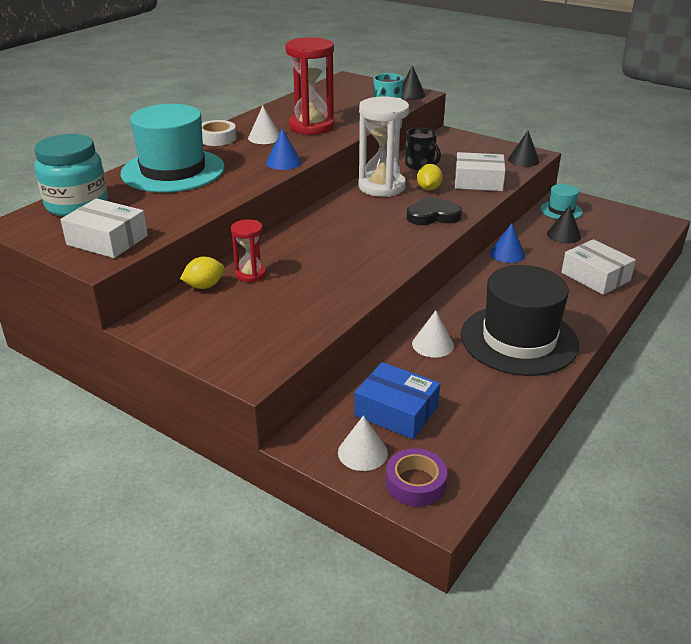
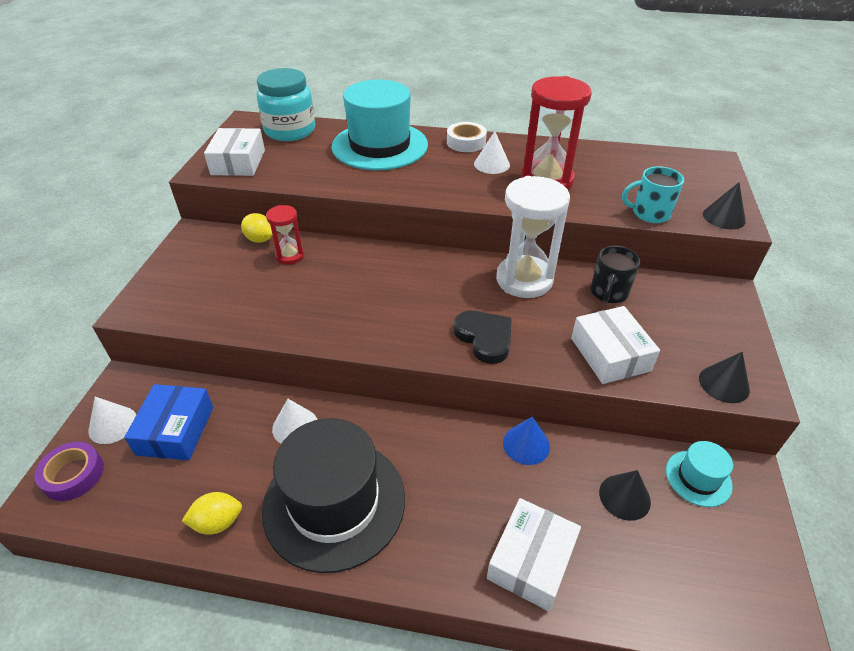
camera: 65 degrees right, 10 degrees up
(283, 162) = (443, 192): blue cone -> none
(428, 189) = (550, 316): yellow lemon -> yellow lemon (218, 522)

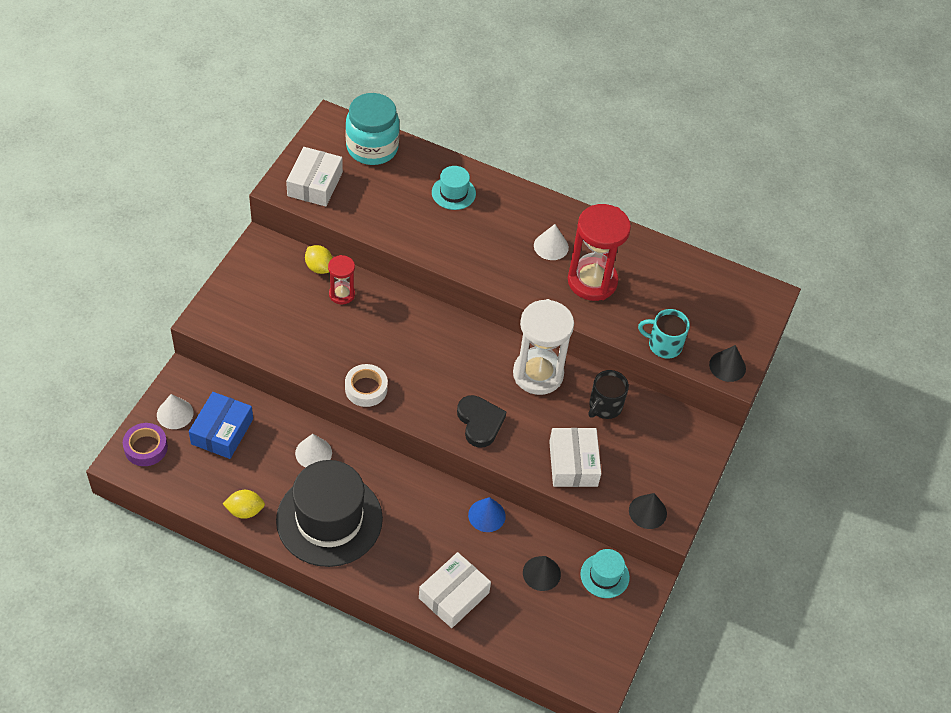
camera: 10 degrees right, 10 degrees up
(380, 146) = (453, 193): turquoise hat -> turquoise hat, size x0.46
(466, 142) = (539, 208): white tape -> white tape (366, 389)

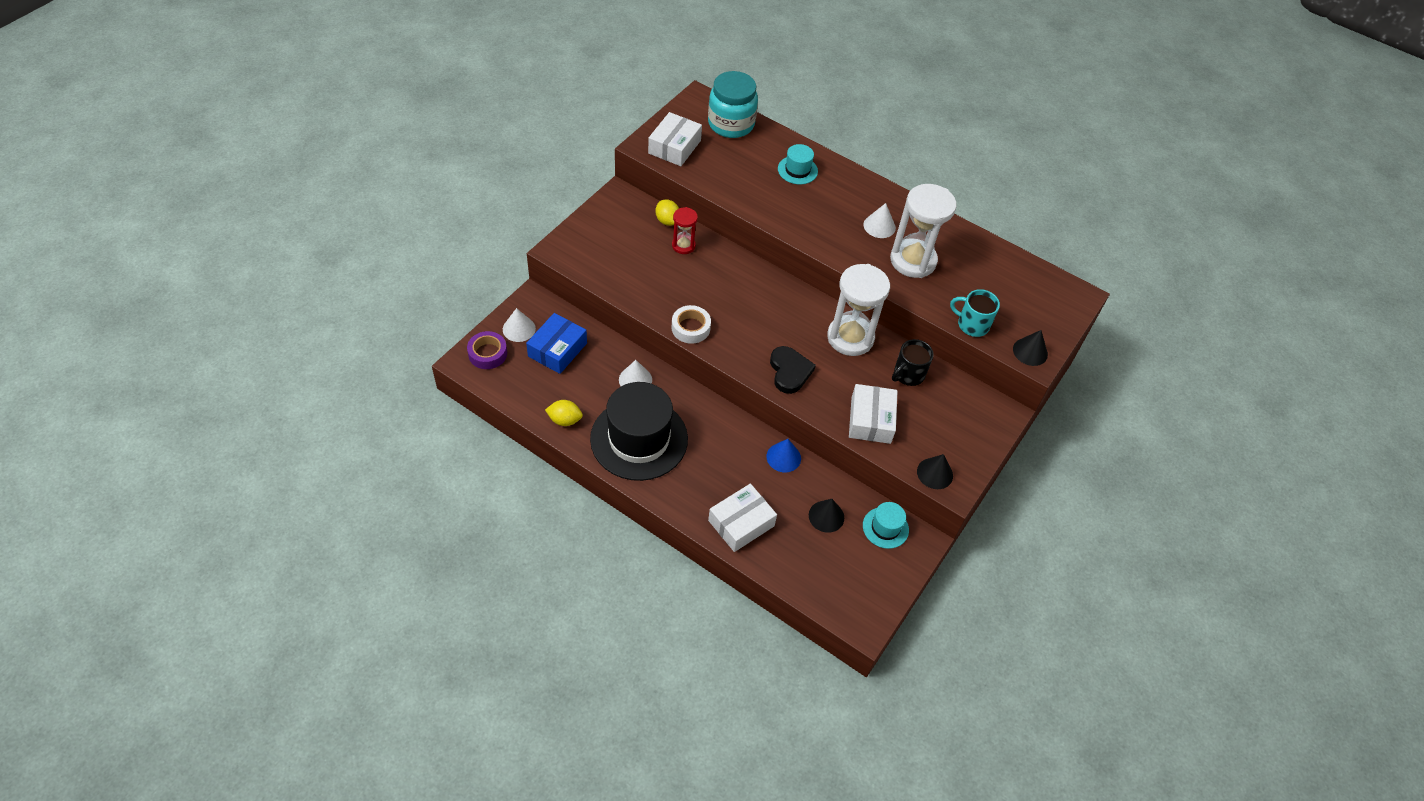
camera: 10 degrees right, 0 degrees up
(592, 281) = (913, 261): red hourglass -> white hourglass

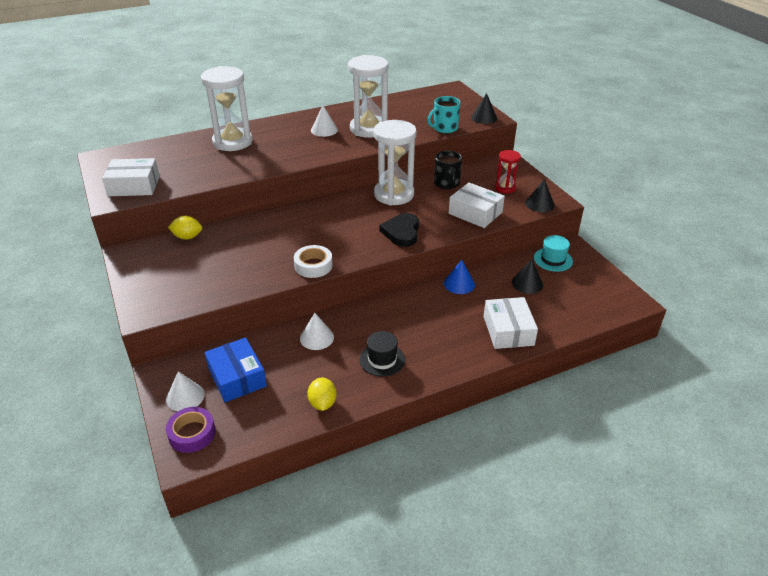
camera: 55 degrees left, 15 degrees down
(564, 420) = (322, 403): yellow lemon -> yellow lemon turned 45 degrees counterclockwise
(639, 439) = (382, 359): black hat -> black hat, size x0.46
(674, 147) = (134, 186): white box -> white box turned 60 degrees counterclockwise
(683, 245) = (224, 238): red hourglass -> red hourglass (505, 188)
(731, 124) = (148, 153): turquoise jar -> none
(789, 371) = (401, 232): black heart -> black heart turned 105 degrees counterclockwise
(797, 170) = (232, 142): turquoise hat -> white hourglass

